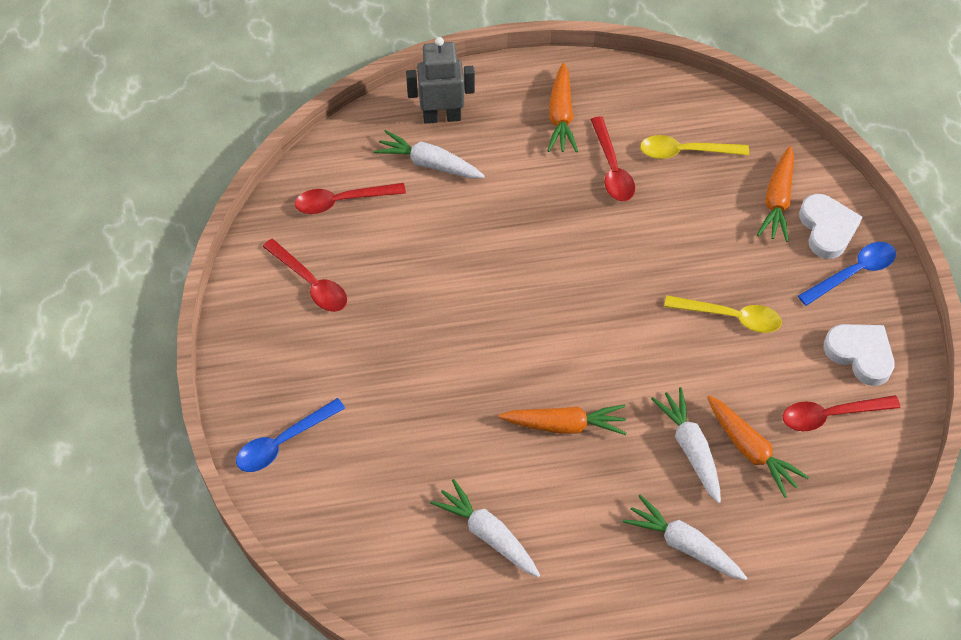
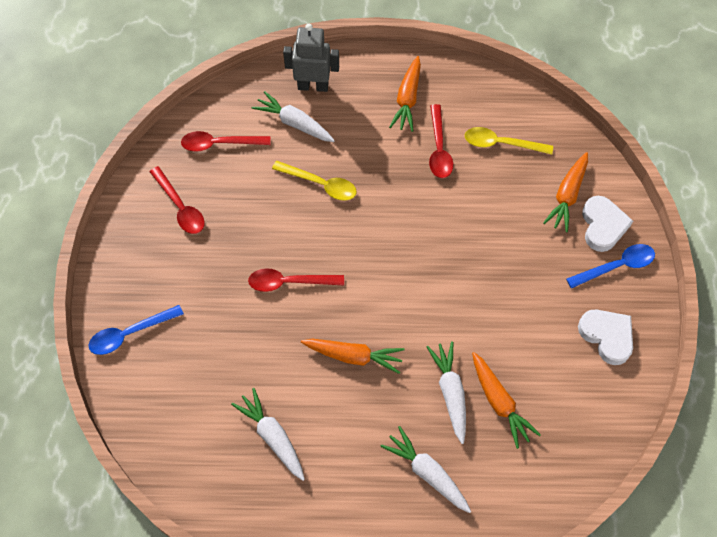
camera: 10 degrees right, 5 degrees up
(730, 317) = (507, 287): yellow spoon -> yellow spoon (320, 184)
(831, 415) = (571, 384): red spoon -> red spoon (289, 282)

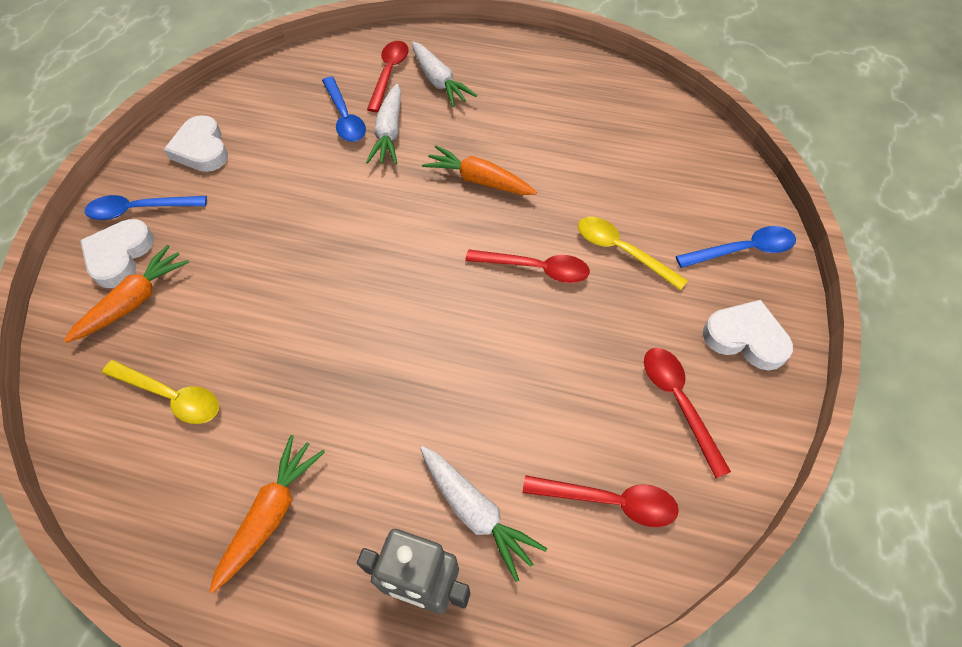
camera: 165 degrees left, 5 degrees down
(133, 260) = (745, 338): none -> white heart
(272, 436) = (582, 130): white carrot -> none
(320, 184) = (461, 392): yellow spoon -> yellow spoon (622, 251)
(439, 149) = (265, 409): red spoon -> red spoon (389, 74)
(499, 402) = (345, 117): orange carrot -> blue spoon

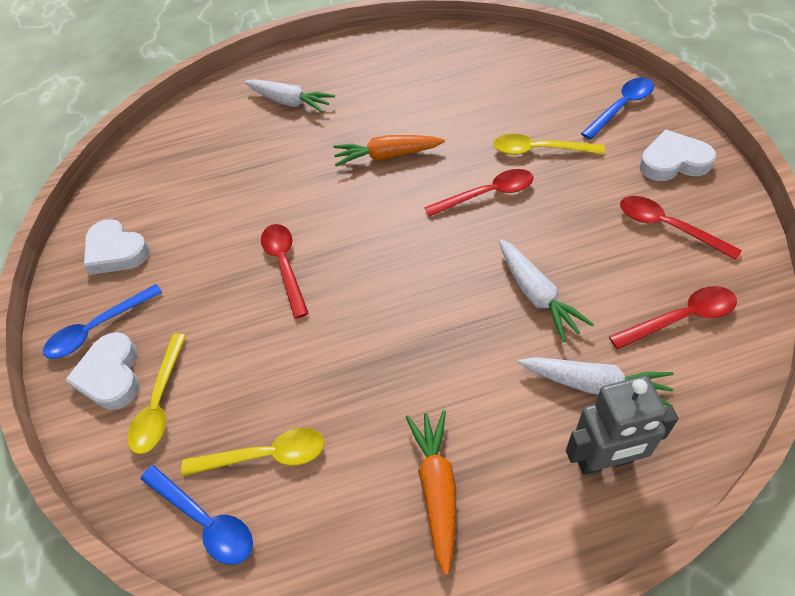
camera: 25 degrees left, 5 degrees down
(135, 301) = (160, 402): orange carrot -> yellow spoon
(345, 117) = (231, 165): blue spoon -> blue spoon (205, 520)
(389, 74) = (241, 115): red spoon -> red spoon (285, 265)
(389, 133) = (281, 158): white carrot -> white carrot (536, 295)

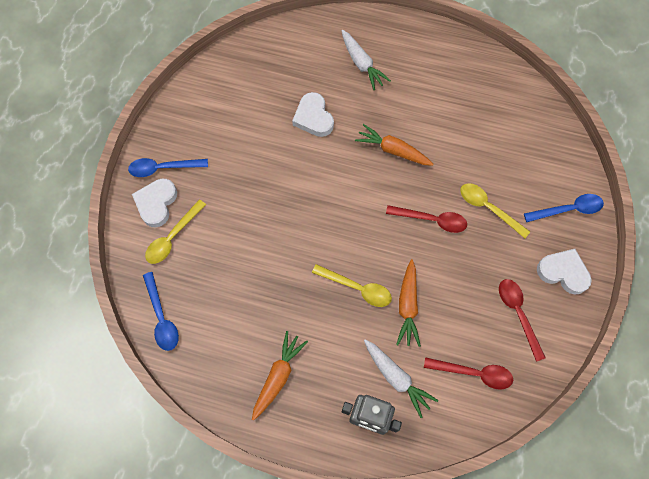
camera: 25 degrees right, 15 degrees up
(116, 251) = (197, 119): white heart -> white heart (313, 117)
(265, 456) = (208, 303): yellow spoon -> yellow spoon (357, 288)
(285, 265) = (284, 192): red spoon -> none
(536, 295) = (407, 306): white carrot -> orange carrot

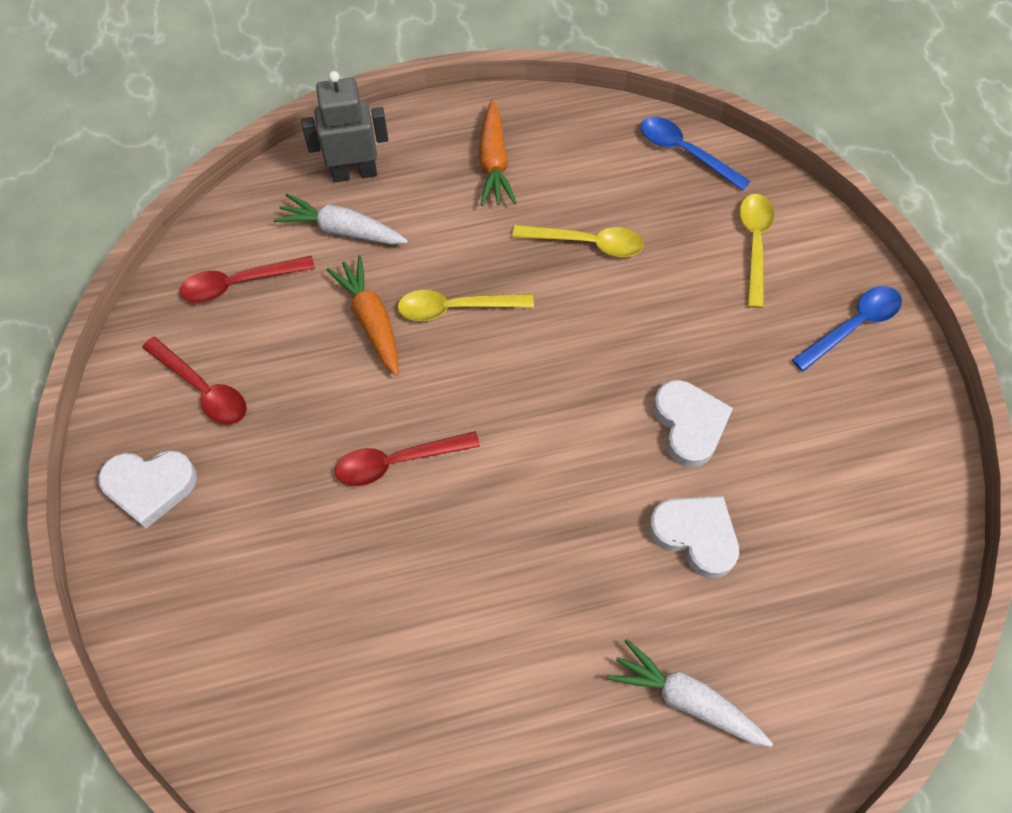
camera: 150 degrees right, 5 degrees down
(156, 203) = (816, 274): white heart -> white heart (689, 425)
(393, 150) = (524, 549): orange carrot -> none
(488, 208) = (312, 531): yellow spoon -> yellow spoon (587, 243)
(568, 209) = (172, 602): blue spoon -> none

